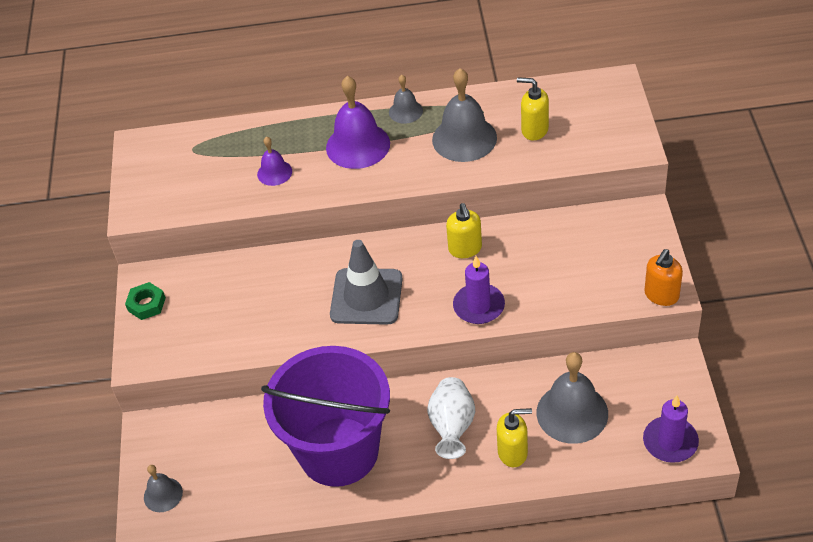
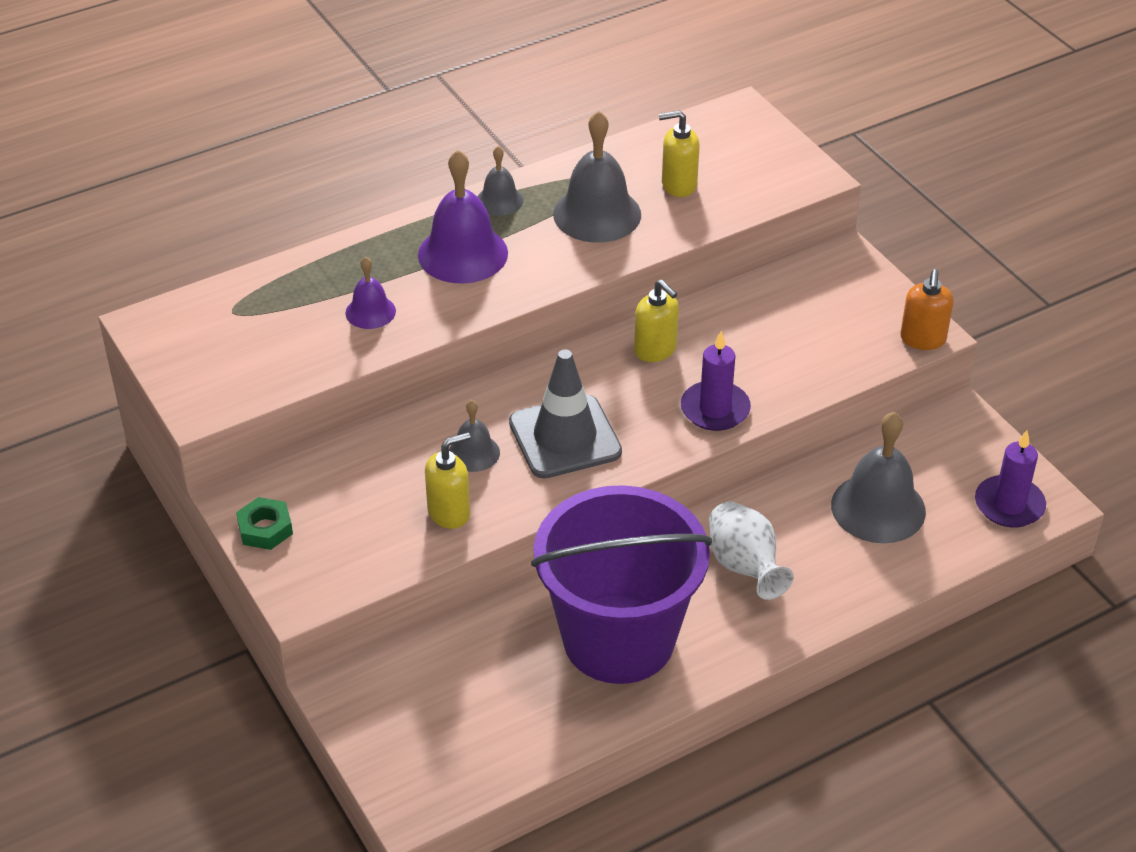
camera: 30 degrees left, 5 degrees down
(163, 494) = (413, 765): grey bell -> grey bell (474, 453)
(513, 452) = (836, 572): yellow soap dispenser -> yellow soap dispenser (449, 512)

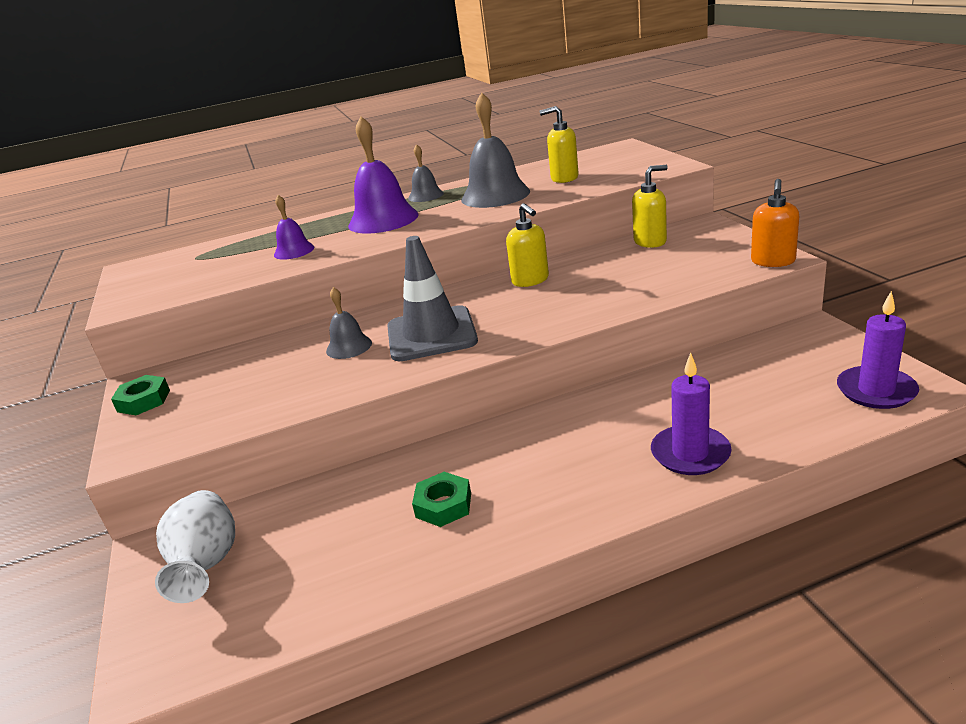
camera: 15 degrees right, 15 degrees down
(449, 512) = (304, 386): yellow soap dispenser -> yellow soap dispenser (650, 242)
(618, 639) = (443, 505): purple bucket -> green nut
(715, 409) = (572, 312): purple candle -> purple candle (690, 453)
(744, 567) = (589, 444): white vase -> white vase (207, 565)
(878, 508) = (733, 395): grey bell -> none

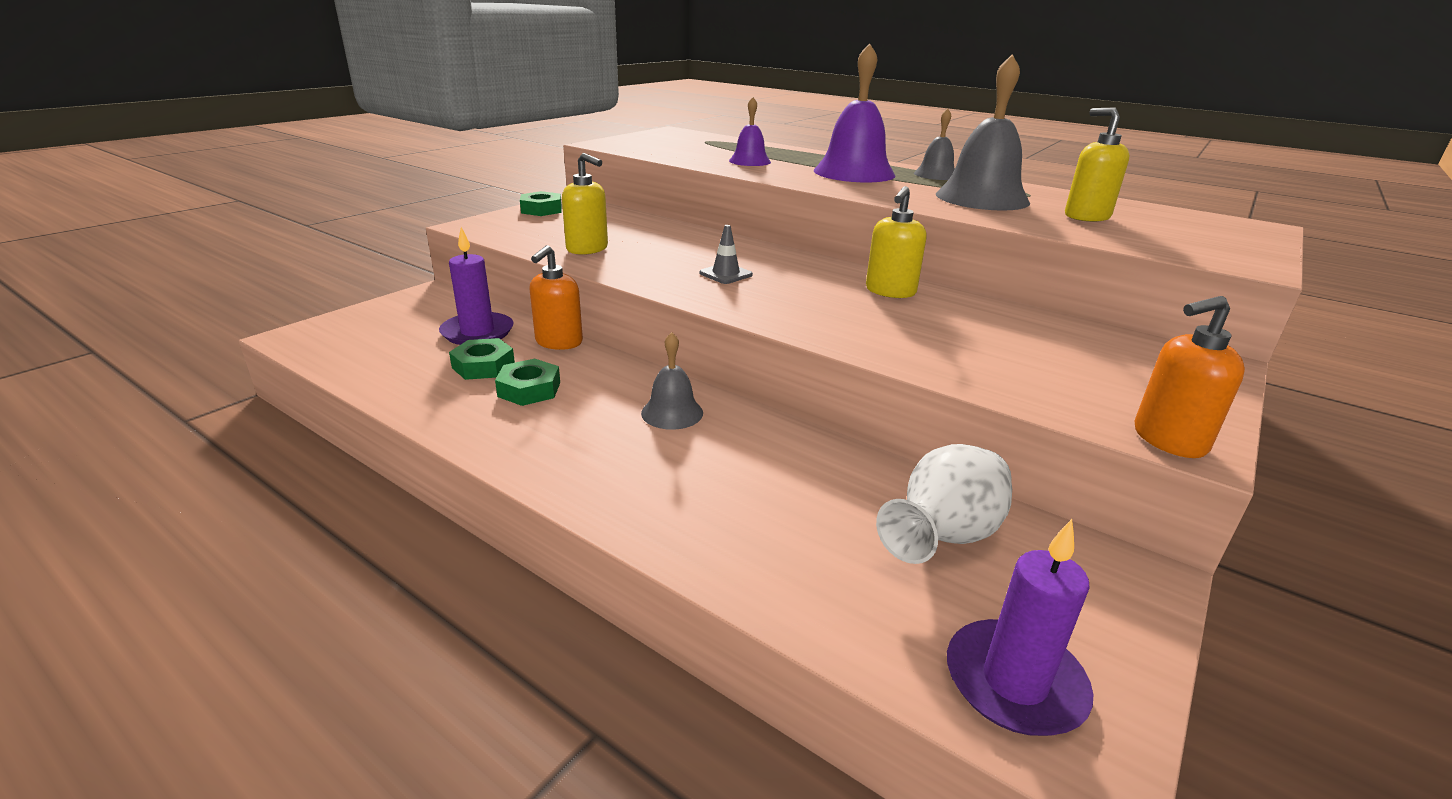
camera: 50 degrees right, 0 degrees up
(207, 565) = (415, 318): white vase -> white vase (943, 536)
(349, 347) = (673, 249): grey bell -> grey bell (672, 413)
(370, 473) = (558, 342): none -> orange soap dispenser
(371, 527) = (483, 366): none -> green nut
(431, 334) = (725, 274): grey traffic cone -> grey traffic cone, size x0.43
(650, 242) = (1089, 336): yellow soap dispenser -> yellow soap dispenser (587, 249)
(690, 453) = (705, 519): purple candle -> purple candle (477, 332)

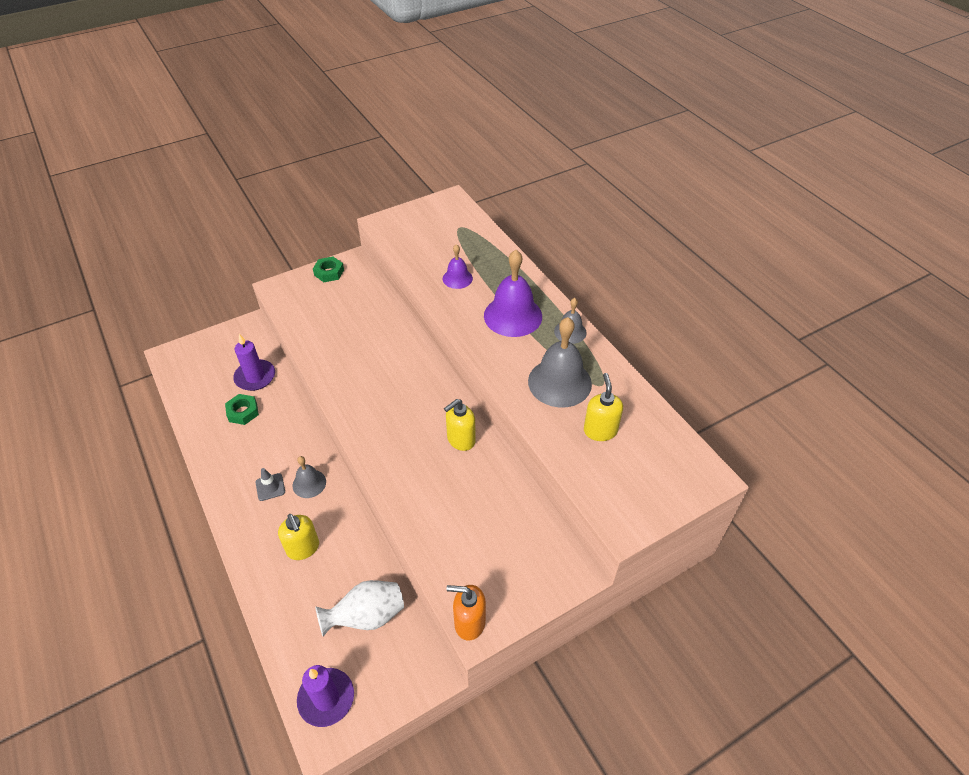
camera: 25 degrees right, 20 degrees up
(529, 389) = (254, 440): green nut -> none
(558, 342) = (290, 400): orange soap dispenser -> none
(587, 249) = (324, 337): yellow soap dispenser -> yellow soap dispenser (303, 548)
(725, 274) = (381, 391): grey traffic cone -> grey traffic cone (270, 487)

